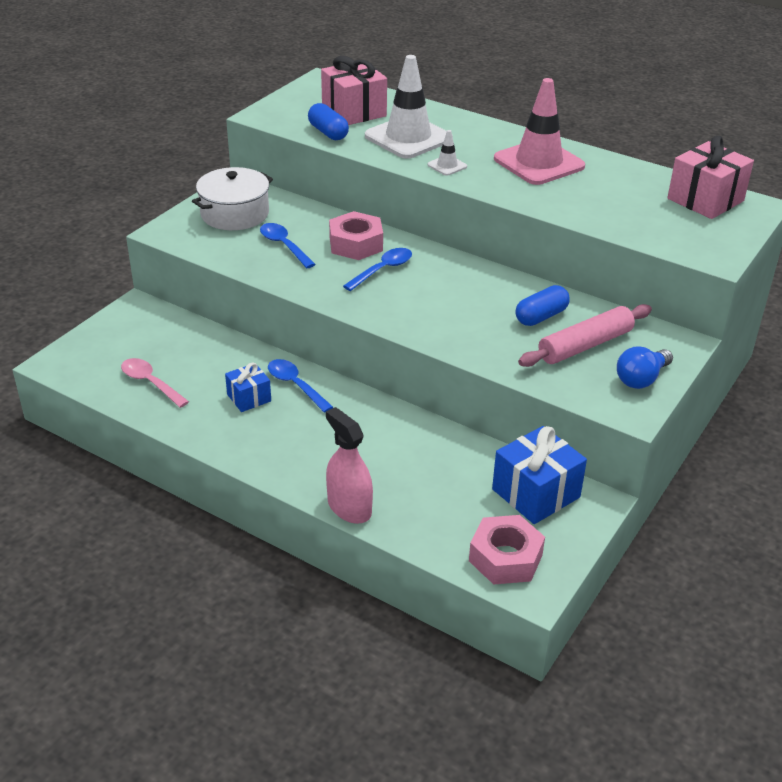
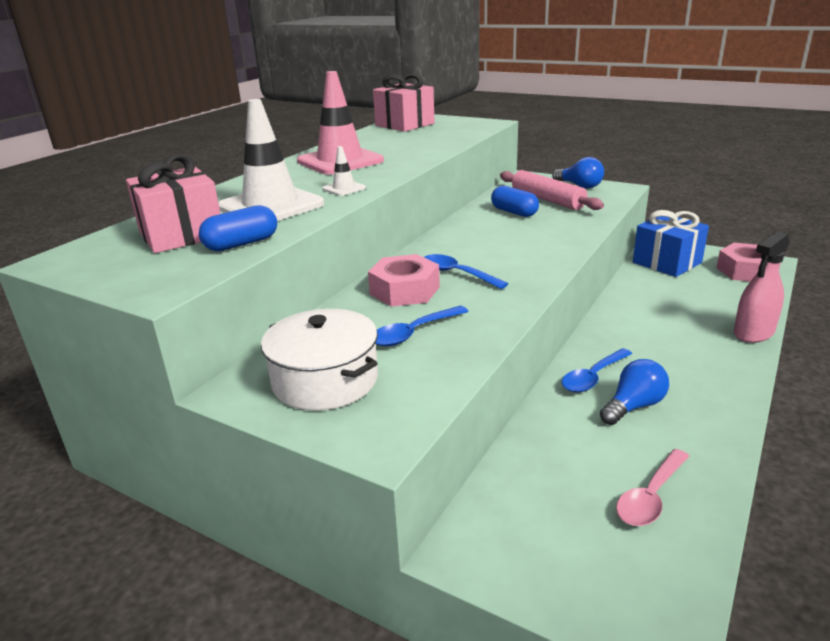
camera: 90 degrees left, 10 degrees down
(249, 398) = (633, 406): blue gift -> blue light bulb

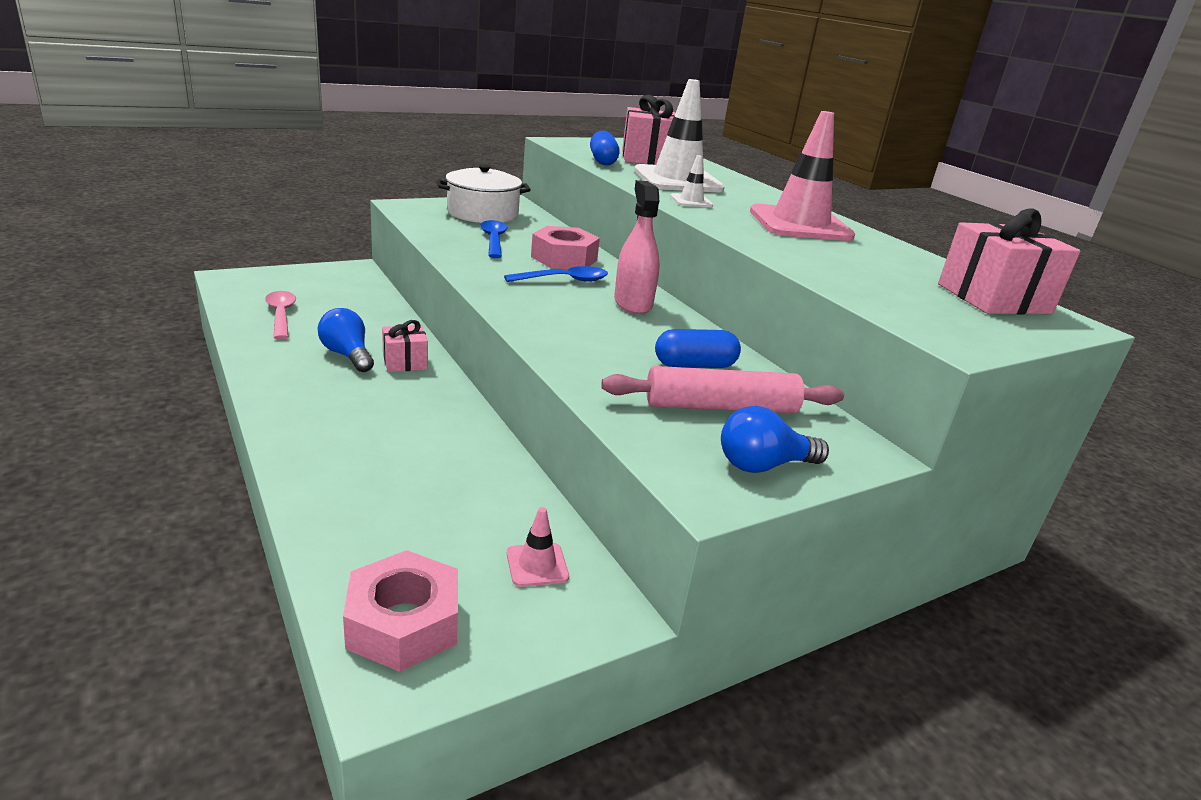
camera: 115 degrees right, 0 degrees up
(593, 377) = (405, 362): blue spoon -> pink gift
(633, 406) = (347, 355): blue light bulb -> blue light bulb turned 150 degrees clockwise
(667, 262) = (537, 565): blue gift -> pink traffic cone
(753, 332) = (300, 481): pink spray bottle -> pink spray bottle (633, 303)

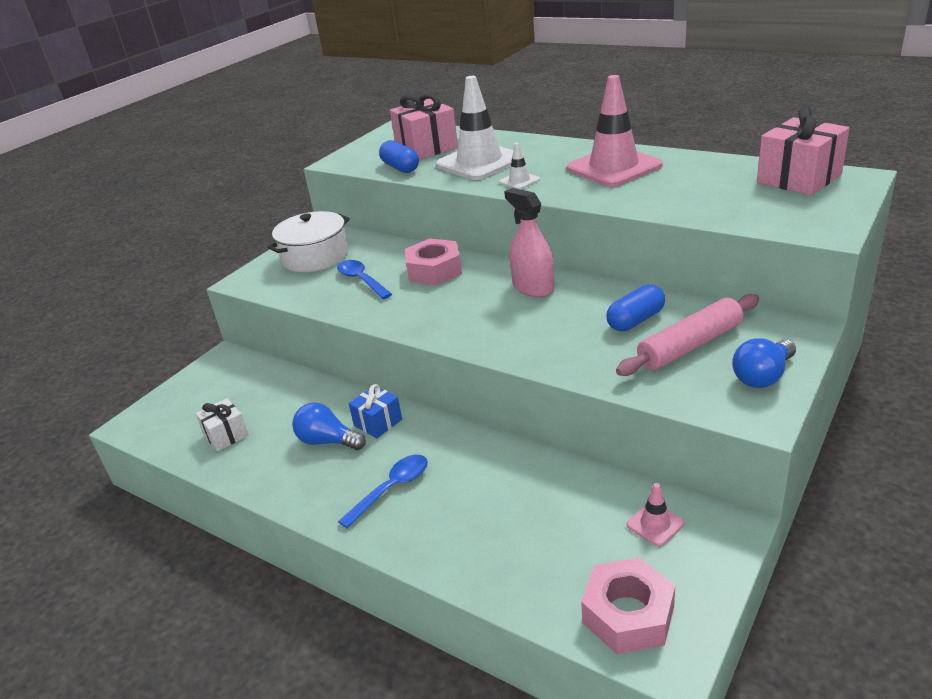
camera: 20 degrees left, 5 degrees up
(281, 315) = (226, 435): pink spoon -> white gift
(405, 362) = (378, 422): pink gift -> blue gift
(564, 280) = (462, 292): blue spoon -> blue spoon (391, 489)

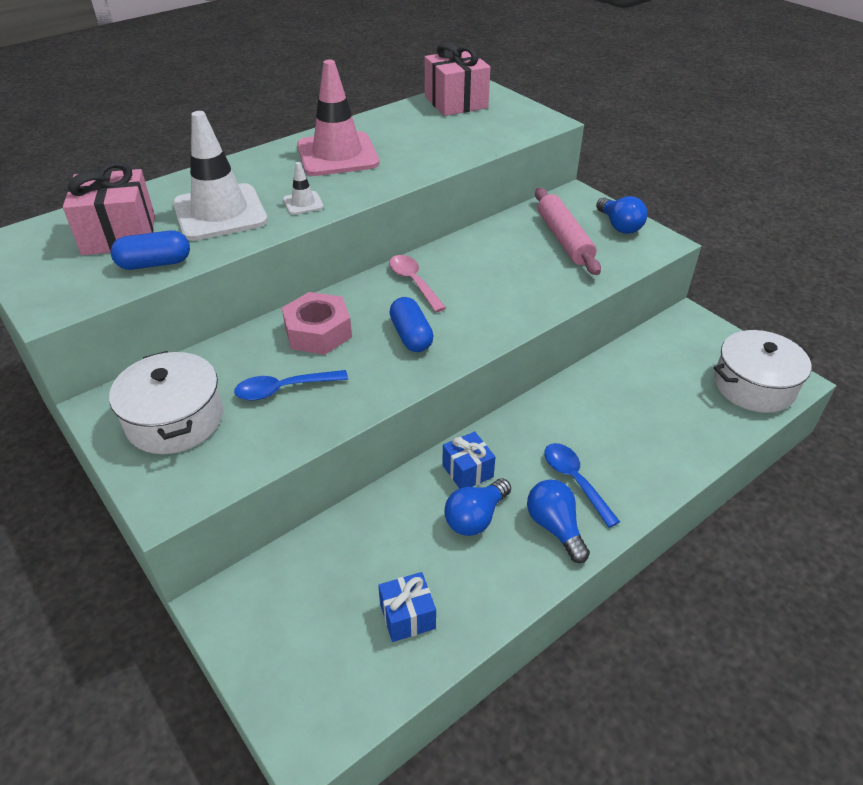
camera: 75 degrees left, 10 degrees up
(226, 435) = (407, 616): white gift -> blue gift
(331, 489) = (555, 527): none -> blue light bulb
(533, 288) = (414, 282): pink spray bottle -> pink spoon
(628, 614) = (754, 386): pink nut -> white pot
(635, 320) = (511, 250): blue capsule -> blue capsule (411, 336)
(655, 524) = (674, 347): pink traffic cone -> none

